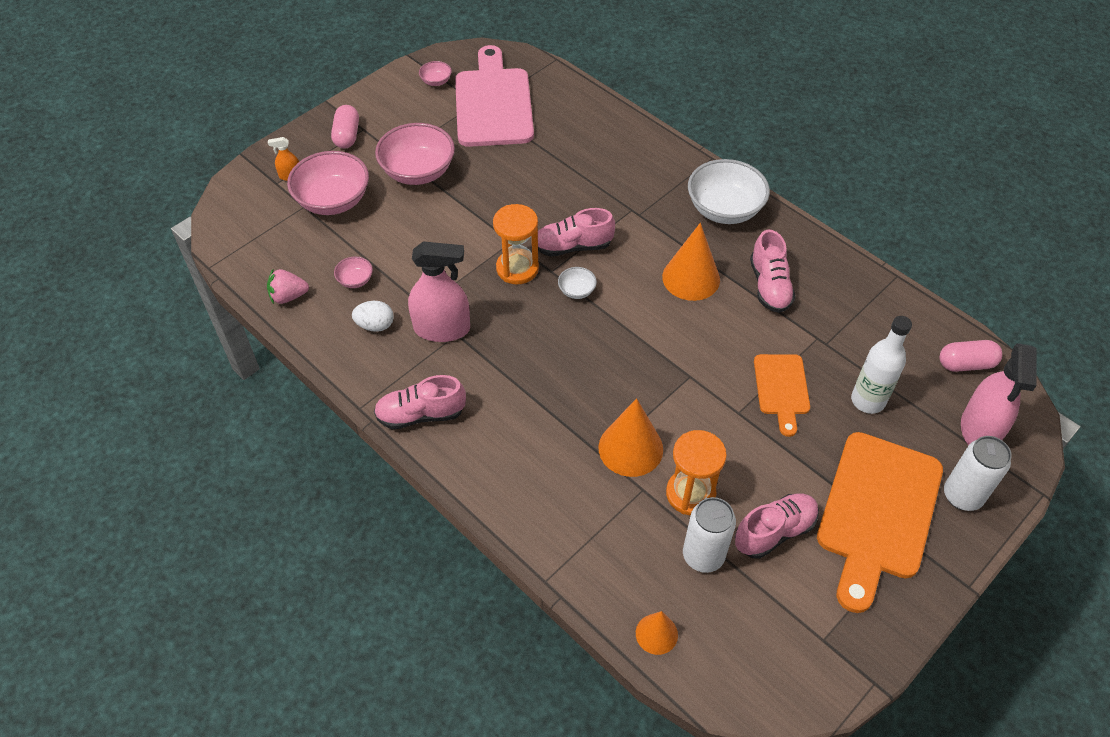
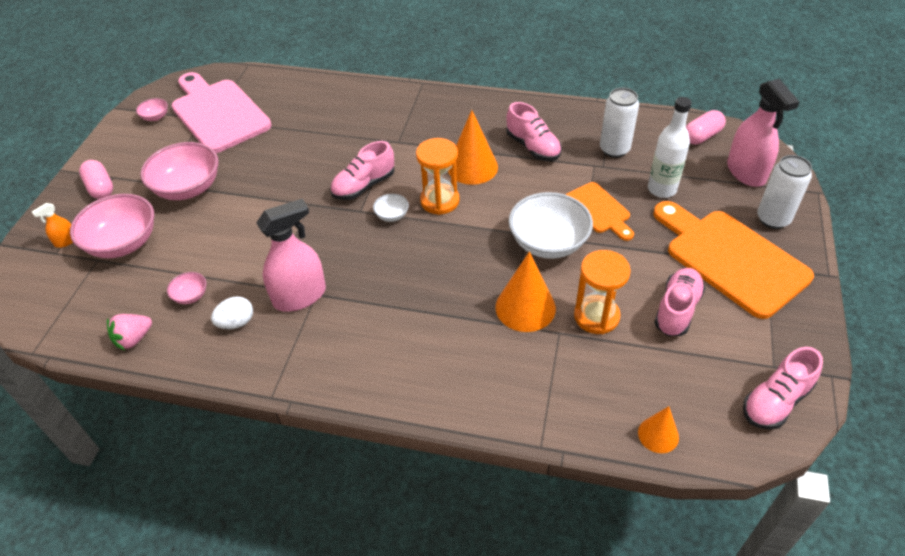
camera: 30 degrees left, 5 degrees down
(421, 414) = (332, 373): pink shoe -> pink shoe (775, 401)
(517, 268) = (330, 221): orange hourglass -> orange hourglass (439, 201)
(703, 556) = (643, 356): white can -> white can (614, 149)
(724, 209) = (459, 111): white bowl -> white bowl (548, 242)
(877, 512) = (731, 258): orange cutting board -> orange cutting board turned 150 degrees clockwise

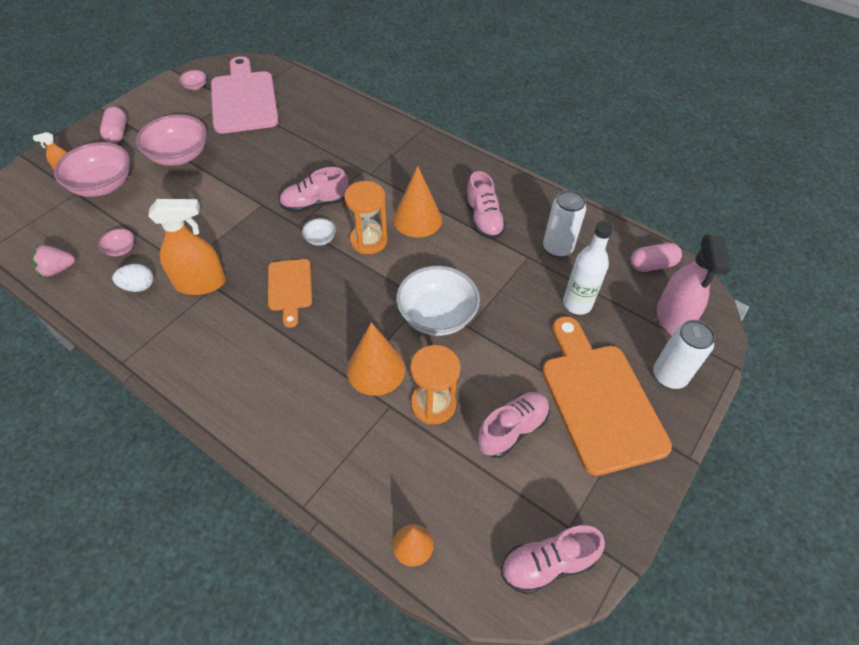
camera: 20 degrees right, 5 degrees up
(300, 296) = (200, 283): pink spray bottle -> orange spray bottle
(598, 210) = (503, 302): orange cutting board -> orange cutting board (290, 288)

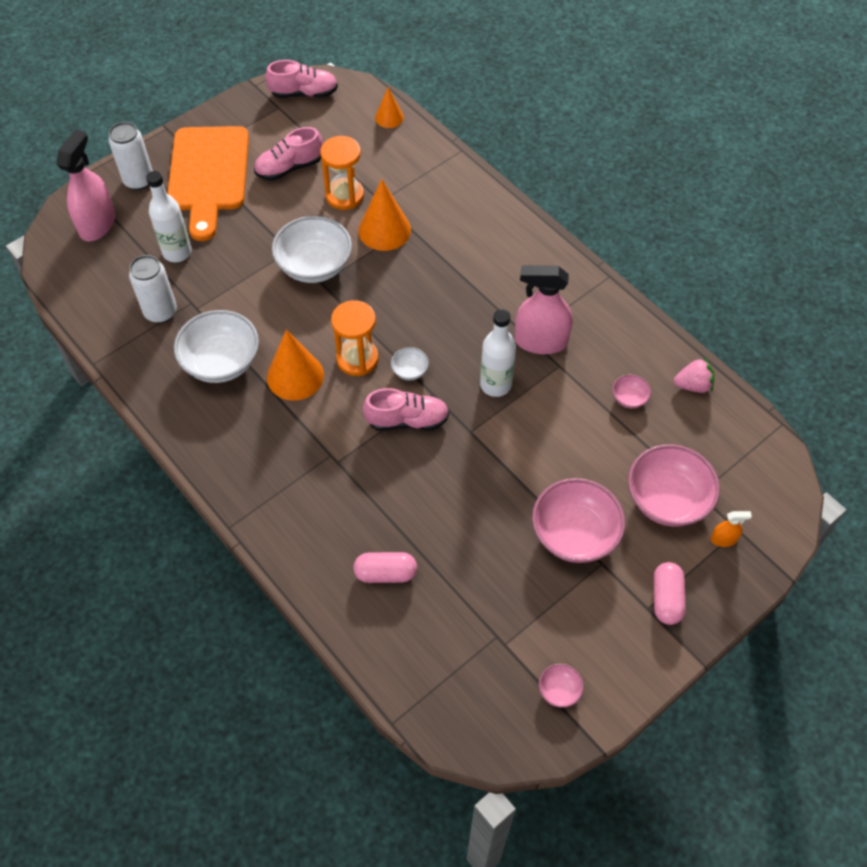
camera: 165 degrees left, 5 degrees up
(138, 286) = (604, 349): white egg -> none
(200, 283) = (540, 341): orange spray bottle -> pink spray bottle
(242, 240) = (495, 385): none -> white bottle
(244, 99) = (483, 641): pink cutting board -> none
(290, 288) = (450, 319): orange cutting board -> none
(483, 219) = (221, 362): pink shoe -> white bowl
(652, 265) = (77, 276): pink capsule -> pink capsule (385, 573)

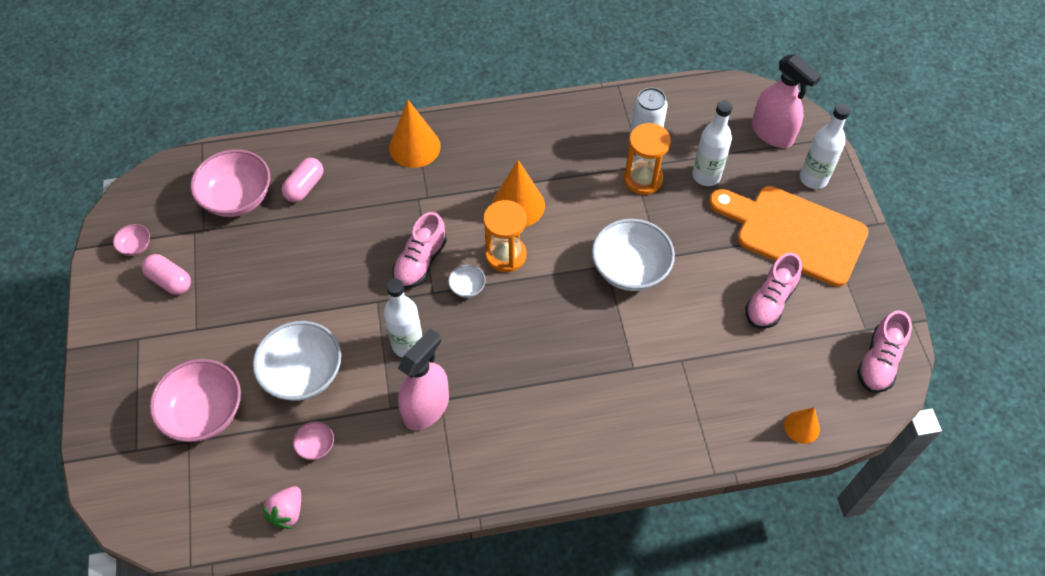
camera: 120 degrees right, 0 degrees up
(139, 180) = (813, 179): white can -> white bottle
(221, 362) = (566, 163): white bowl -> white bowl (303, 373)
(289, 168) = (770, 302): pink shoe -> pink shoe turned 150 degrees counterclockwise
(344, 196) = (706, 332): orange hourglass -> orange hourglass (643, 179)
(384, 230) = (641, 345): orange cone -> orange cone (414, 147)
(574, 534) = (233, 324): pink bowl -> pink bowl (237, 198)
(666, 598) = (132, 356): pink capsule -> pink capsule (170, 281)
(723, 539) = (138, 432): orange spray bottle -> none

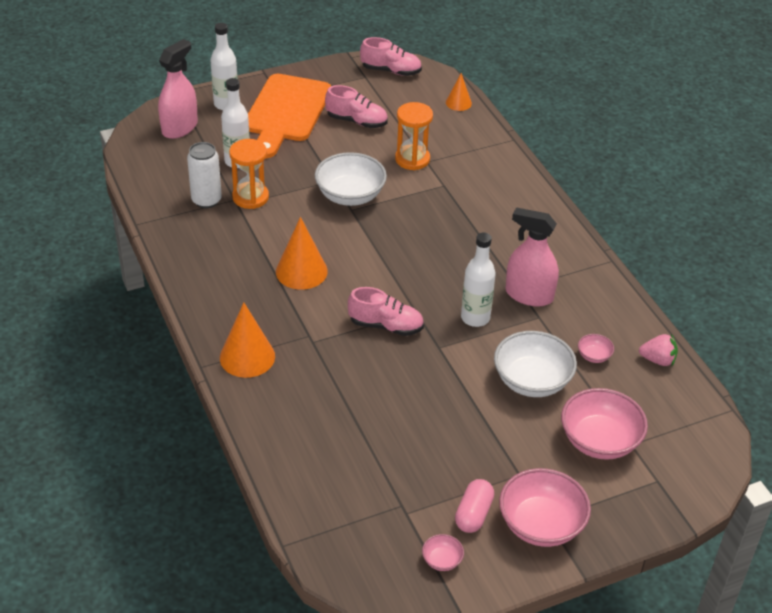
camera: 105 degrees left, 15 degrees down
(237, 198) = (352, 487): pink bowl -> pink bowl (541, 525)
(305, 187) = (322, 433): pink capsule -> none
(467, 287) = (402, 290): white bowl -> none
(506, 255) = (360, 271): orange hourglass -> orange hourglass (412, 159)

